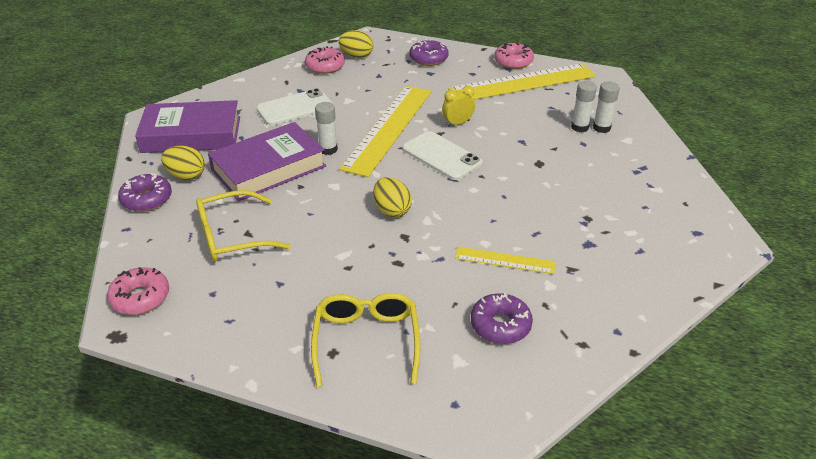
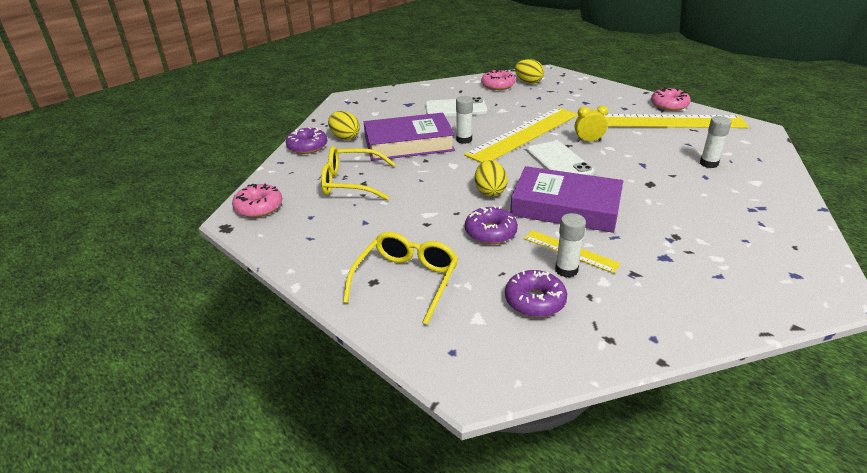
camera: 25 degrees right, 5 degrees down
(191, 134) = (367, 112): purple book -> purple book (565, 207)
(428, 59) = (590, 92): purple donut -> purple donut (490, 232)
(601, 128) = (732, 168): white glue stick -> white glue stick (566, 270)

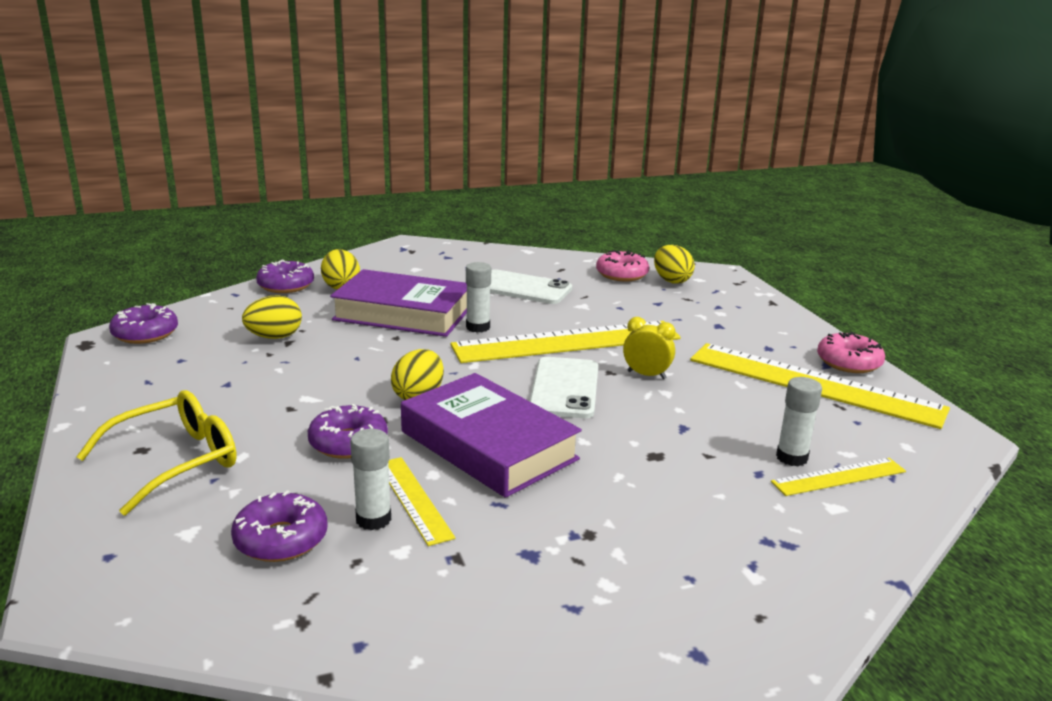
camera: 25 degrees right, 10 degrees down
(259, 207) = (145, 334): pink donut -> purple donut
(351, 183) = (274, 337): yellow glasses -> yellow egg
(739, 166) = (839, 477): none -> yellow ruler

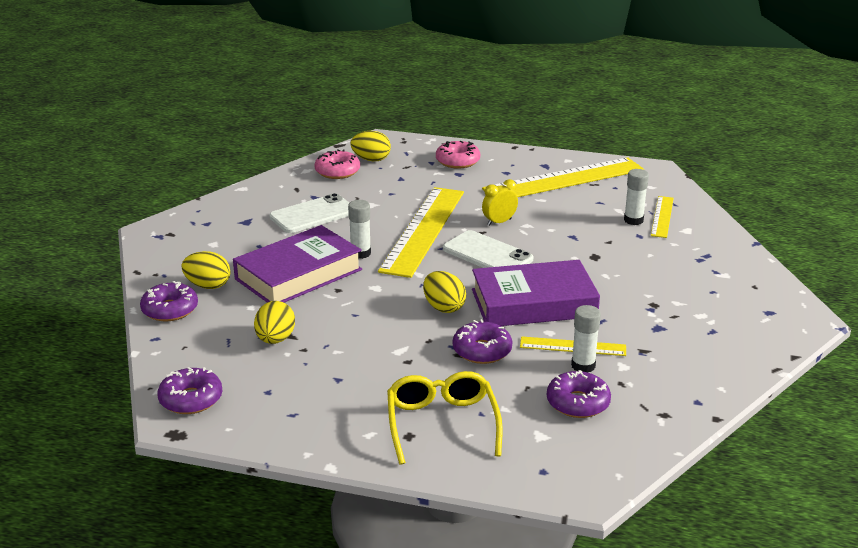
camera: 55 degrees left, 5 degrees up
(848, 362) = (550, 159): pink donut -> pink donut (457, 161)

